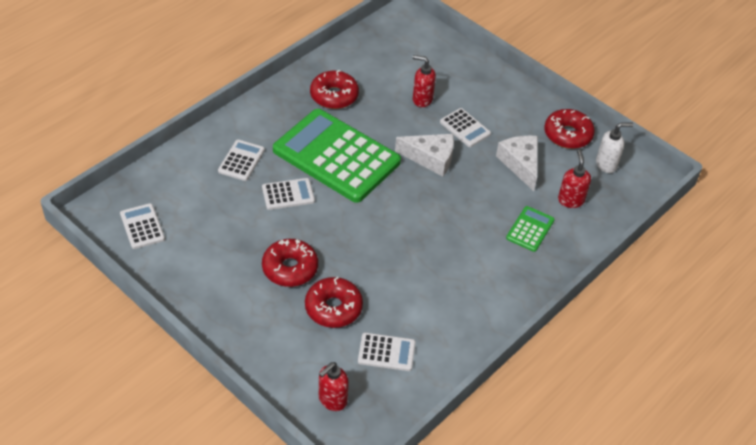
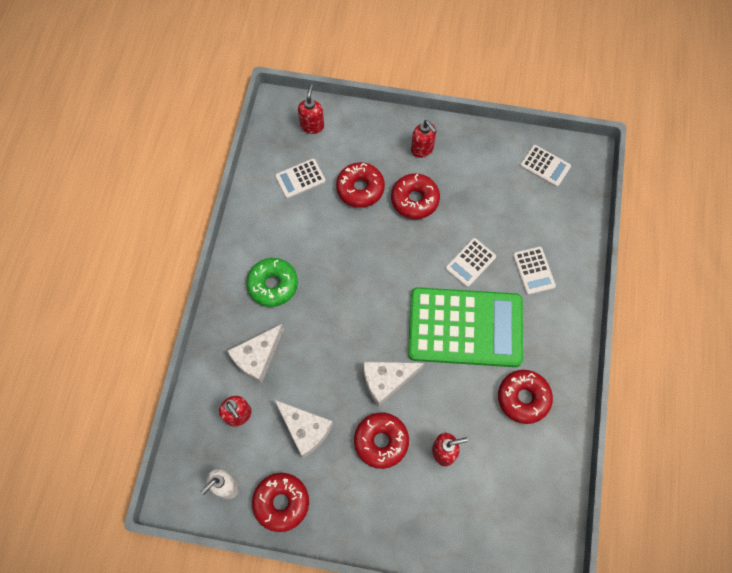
camera: 150 degrees right, 20 degrees up
(240, 307) = (422, 149): none -> red soap dispenser
(465, 128) = (381, 441): white calculator -> red donut
(480, 274) = (273, 285): none -> green donut
(530, 229) = (257, 357): green calculator -> white cheese

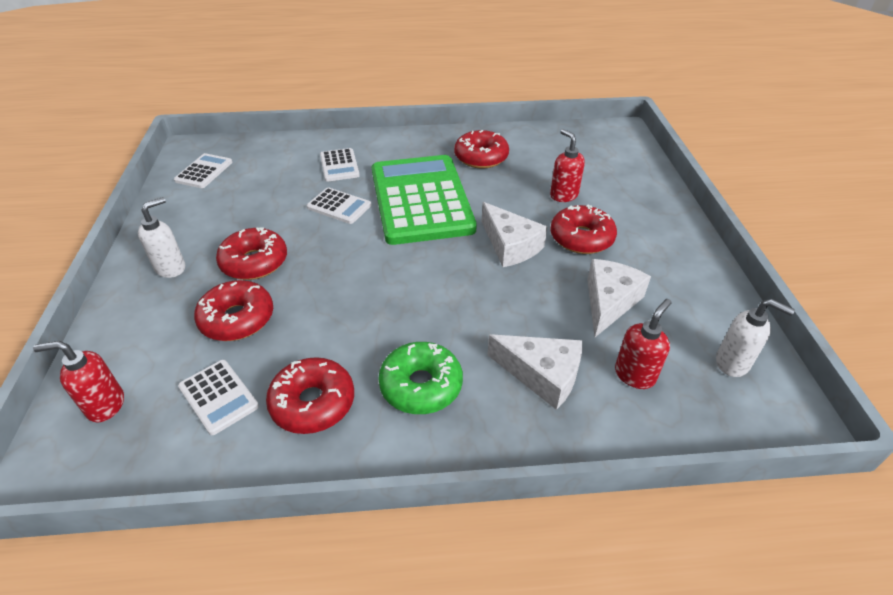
camera: 105 degrees left, 25 degrees down
(281, 502) = (707, 304): red donut -> red donut (313, 403)
(422, 149) = (171, 268): red soap dispenser -> white soap dispenser
(533, 270) = (339, 165): white calculator -> white calculator turned 105 degrees clockwise

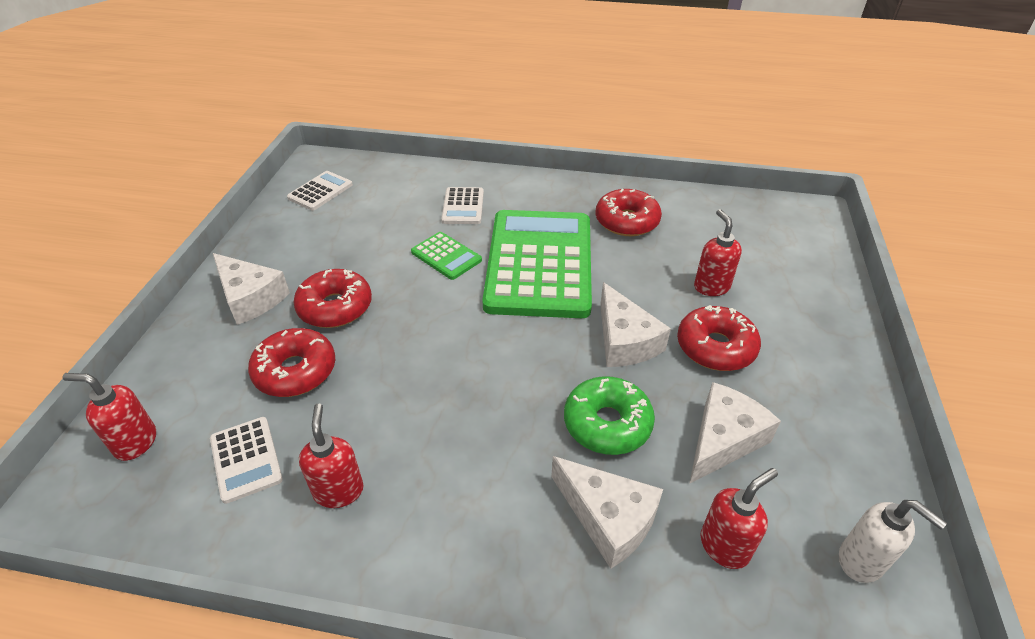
camera: 15 degrees right, 0 degrees up
(171, 268) = (250, 298): white soap dispenser -> white cheese
(313, 403) = (339, 490): red donut -> red soap dispenser
(339, 206) = (446, 256): white calculator -> green calculator
(421, 385) = (462, 498): green donut -> green donut (607, 423)

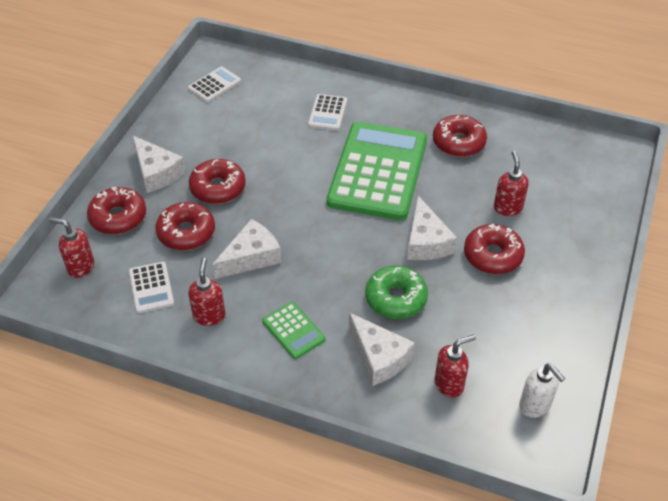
camera: 10 degrees right, 5 degrees up
(195, 362) = (118, 217): none -> red donut
(446, 256) = (306, 156): green calculator -> green calculator (293, 330)
(723, 440) = (473, 320): white cheese -> white cheese (251, 257)

